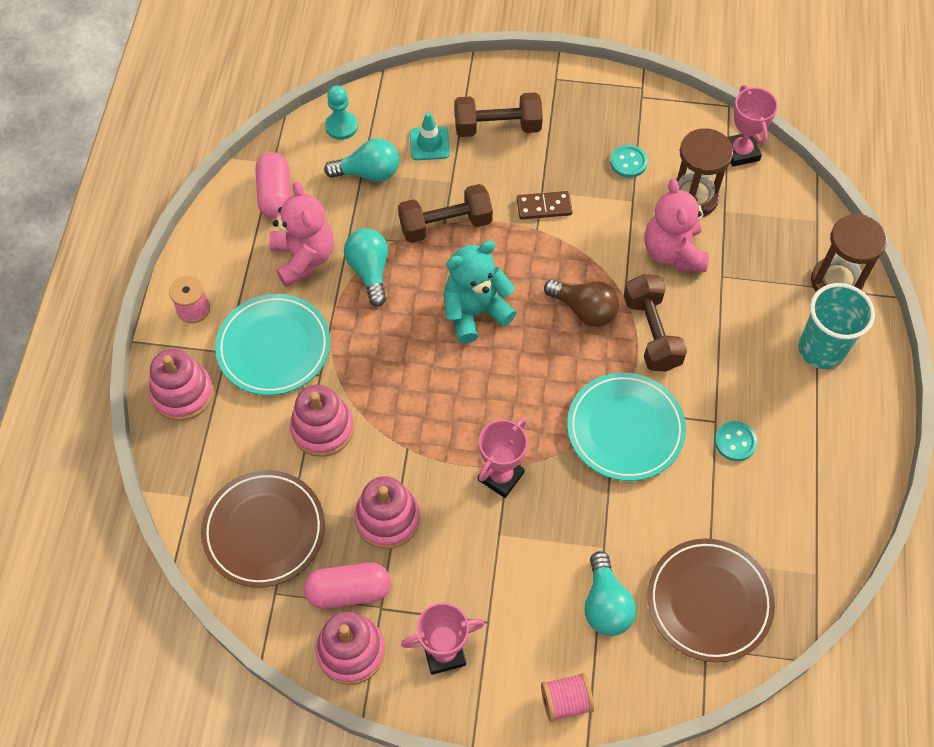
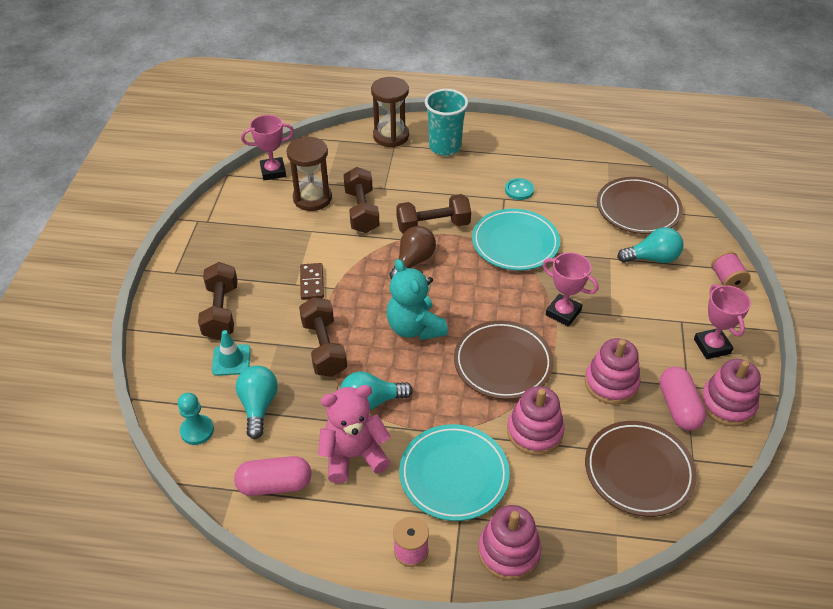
camera: 90 degrees left, 15 degrees down
(420, 402) = (503, 363): none -> brown plate
(628, 162) = (273, 231): turquoise button -> none
(673, 252) = (362, 211): pink teddy bear -> brown dumbbell

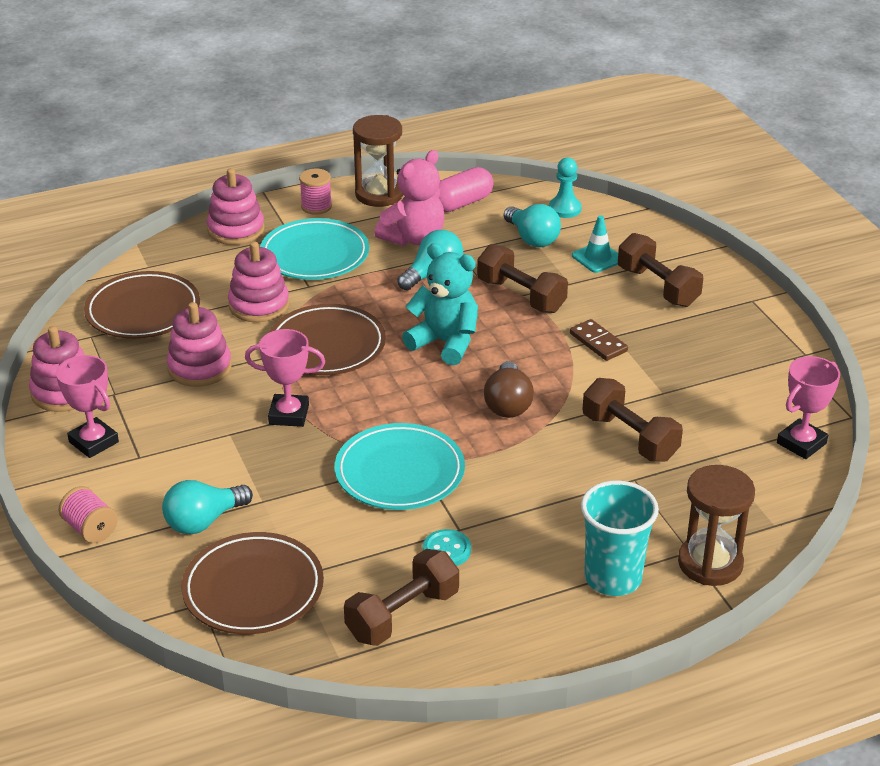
camera: 150 degrees right, 10 degrees down
(312, 198) = (709, 429): brown hourglass -> brown hourglass (379, 194)
(433, 226) = (522, 454): brown dumbbell -> brown dumbbell (402, 615)
(678, 407) = (117, 371): pink capsule -> none

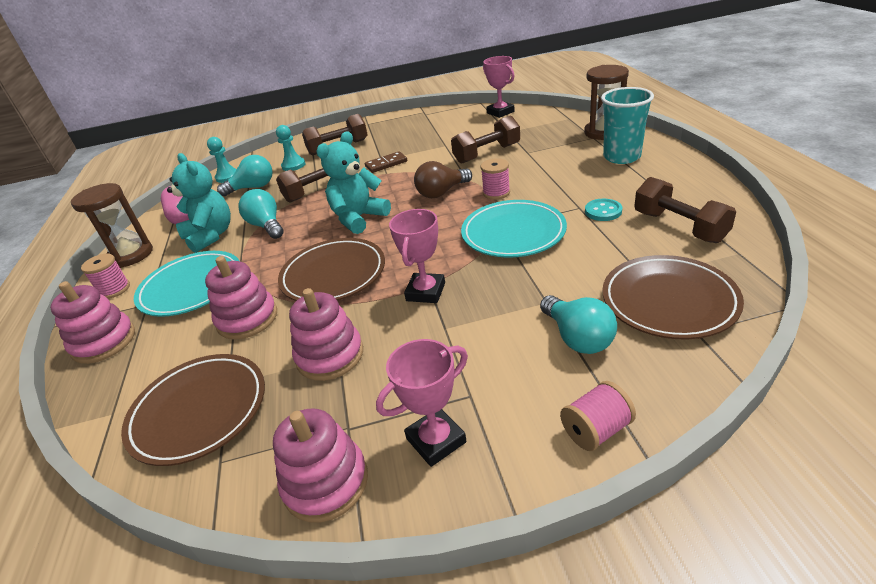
camera: 75 degrees left, 0 degrees up
(414, 238) = (210, 236): pink teddy bear -> turquoise teddy bear
(504, 453) = (496, 193): none -> pink spool
(508, 404) = (441, 192): brown light bulb -> brown light bulb turned 135 degrees clockwise
(597, 258) = (293, 165): turquoise traffic cone -> turquoise pawn

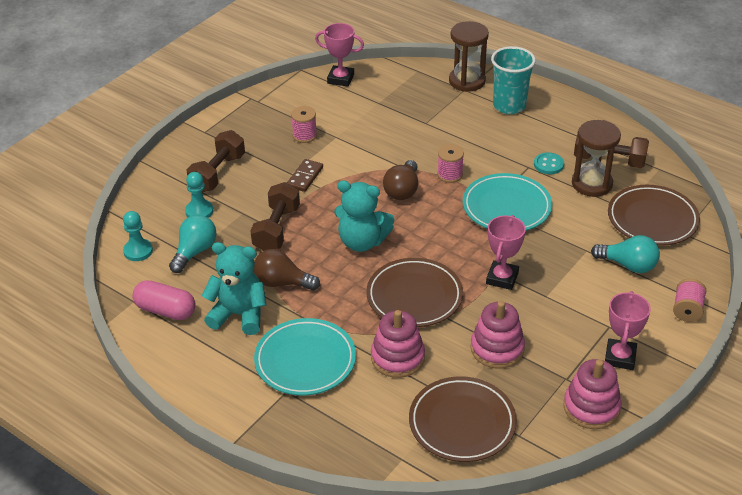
camera: 45 degrees left, 5 degrees up
(104, 342) = (304, 431): pink stacking toy -> none
(114, 289) = (230, 397): pink spool -> pink spool (304, 135)
(131, 255) = (183, 366): brown hourglass -> brown hourglass (592, 184)
(266, 226) = (282, 283): turquoise light bulb -> brown light bulb
(358, 218) = (362, 242): turquoise teddy bear -> turquoise teddy bear turned 75 degrees counterclockwise
(425, 292) = (502, 278): pink trophy -> pink trophy turned 45 degrees clockwise
(487, 154) = (390, 135): brown dumbbell -> none

